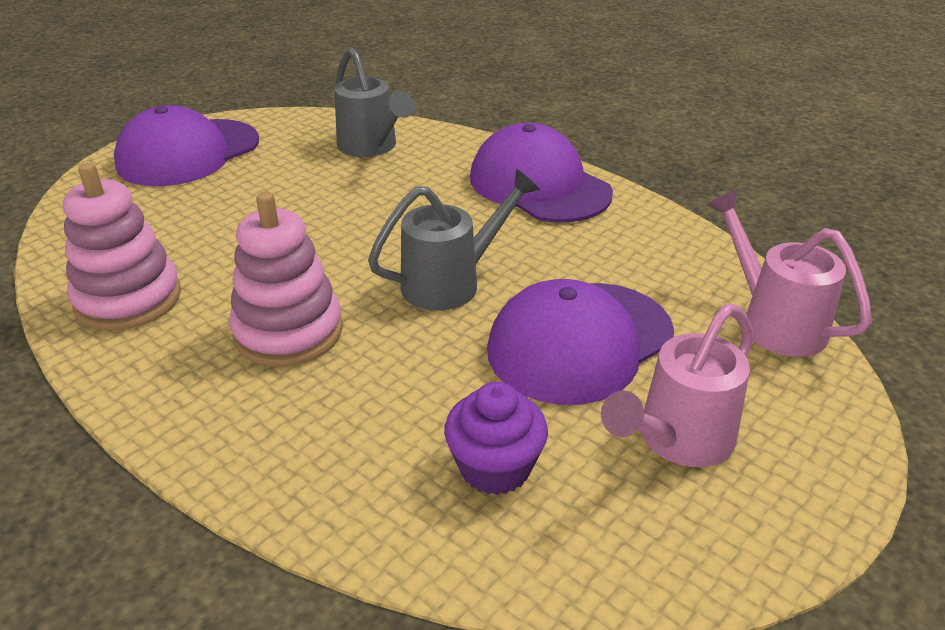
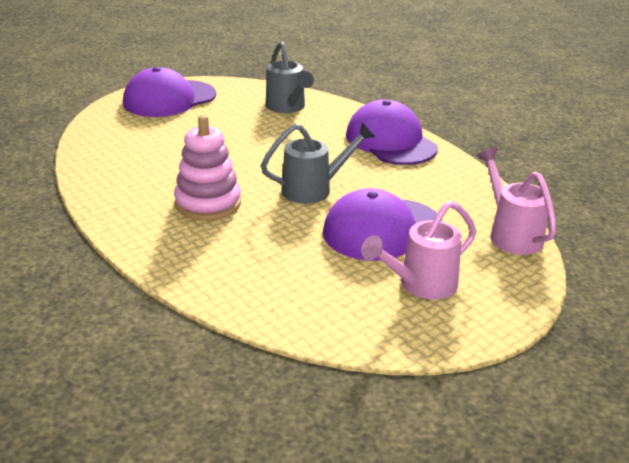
camera: 10 degrees right, 5 degrees down
(128, 299) = (118, 176): pink stacking toy -> none
(495, 467) = (308, 283): purple cupcake -> none

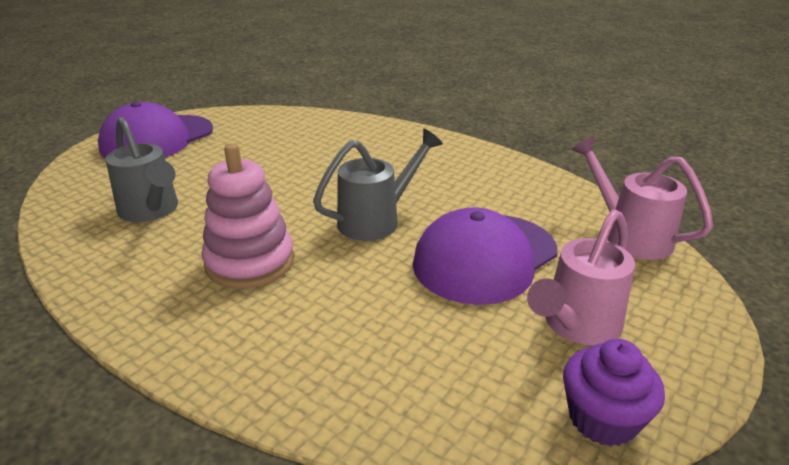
camera: 15 degrees left, 0 degrees up
(287, 107) = (300, 130): grey watering can -> grey watering can (151, 211)
(391, 141) = (433, 150): purple cap -> none
(399, 338) = (602, 419): none -> purple cupcake

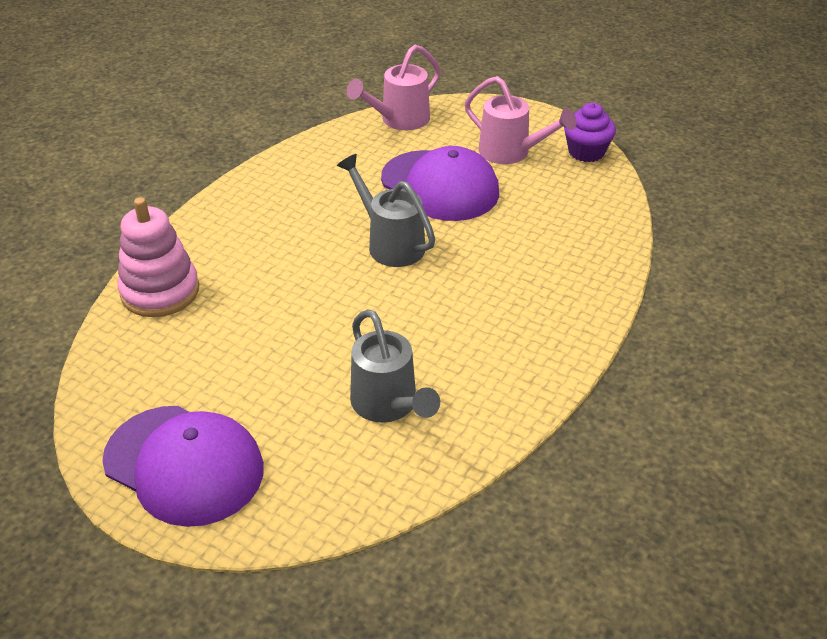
camera: 95 degrees left, 10 degrees up
(151, 211) = (388, 405): grey watering can -> grey watering can turned 105 degrees clockwise
(250, 262) = (470, 310): pink stacking toy -> pink stacking toy (160, 291)

